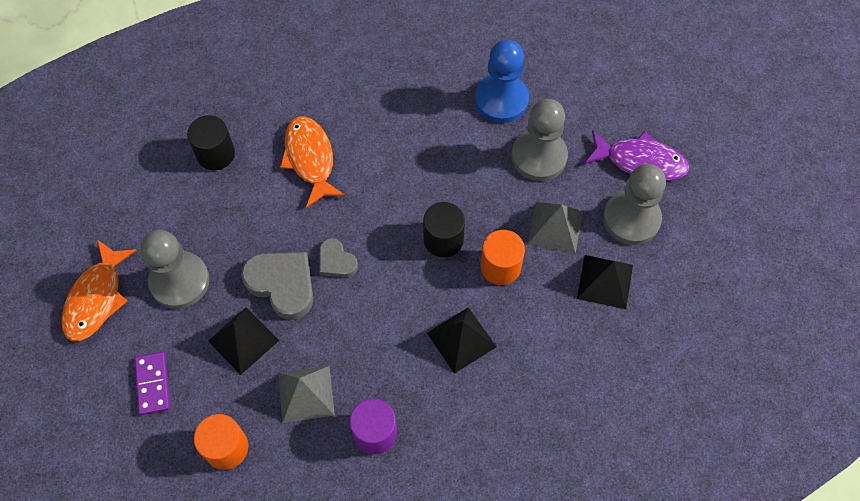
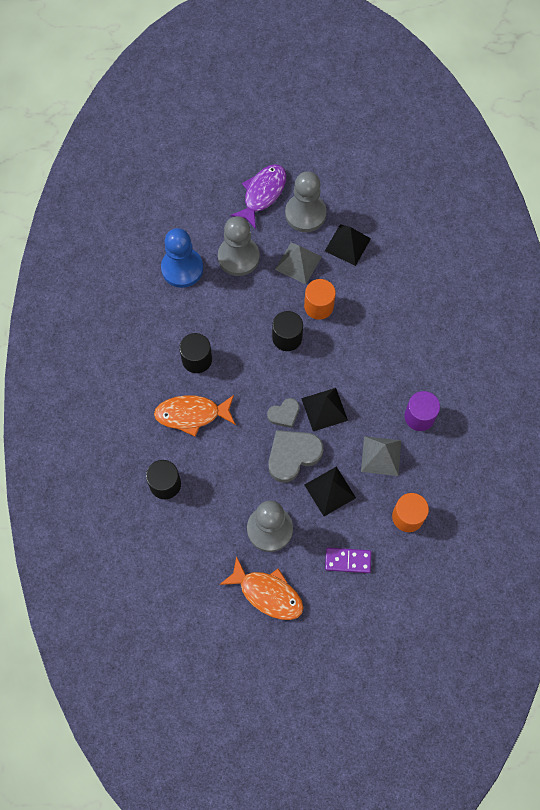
camera: 75 degrees left, 5 degrees up
(384, 146) = (197, 359): none -> black cylinder
(461, 339) = (366, 345): black pyramid -> black pyramid (324, 409)

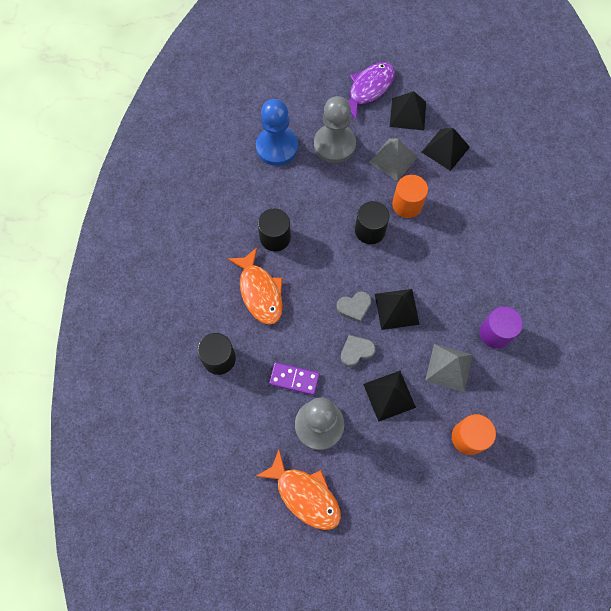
camera: 10 degrees right, 0 degrees up
(192, 414) = (260, 292): orange fish -> orange fish turned 120 degrees counterclockwise
(293, 455) = (356, 351): grey heart -> grey heart, size x0.58
(305, 214) = (408, 114): grey pawn -> black pyramid
(348, 561) = (397, 474): purple domino -> purple domino (294, 379)

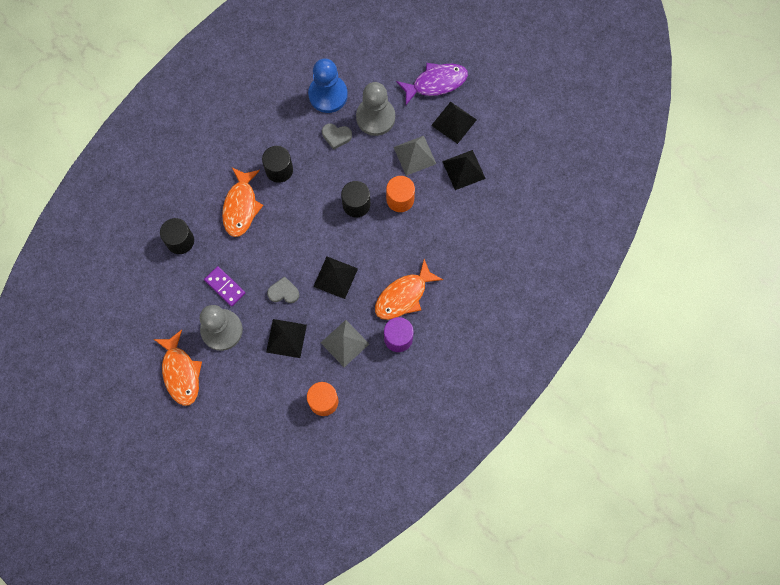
camera: 30 degrees right, 5 degrees up
(354, 307) = (304, 258): grey heart -> grey heart (336, 136)
(472, 290) = (404, 295): none -> orange fish

